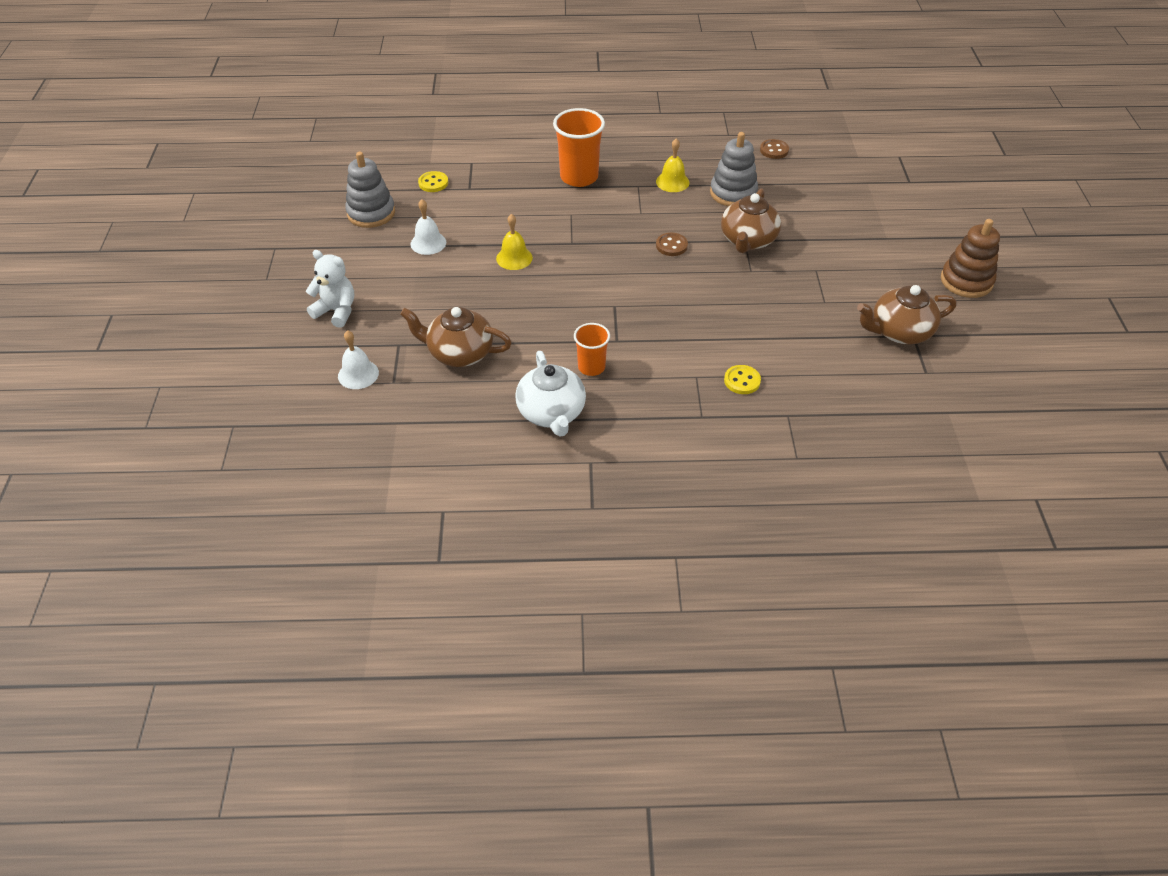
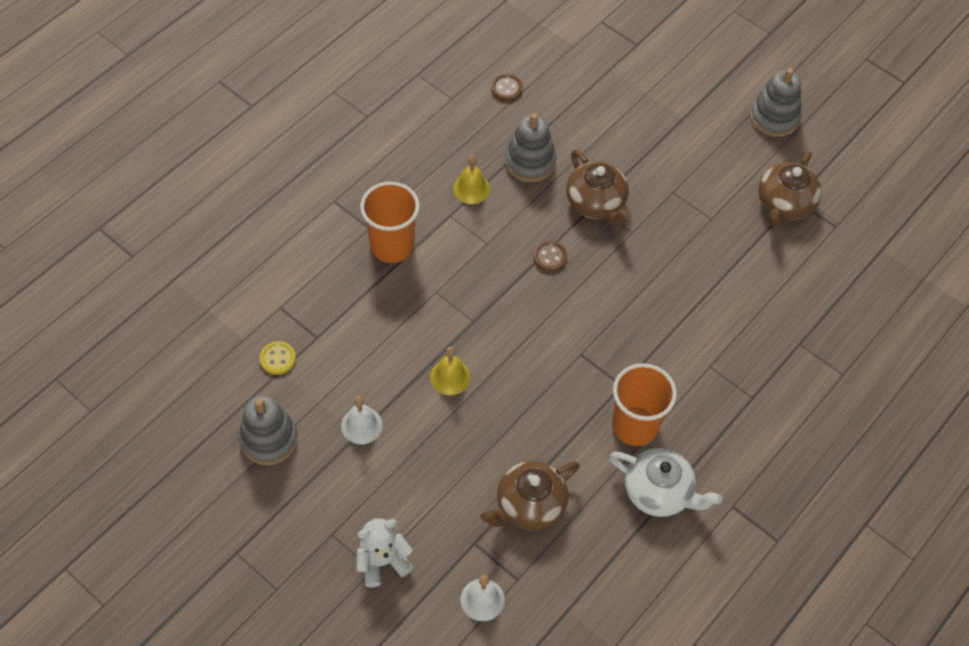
camera: 50 degrees left, 10 degrees up
(591, 367) = (635, 426): orange cup -> orange cup, size x1.69
(742, 381) = (741, 342): yellow button -> none
(966, 281) = (774, 117): brown stacking toy -> grey stacking toy

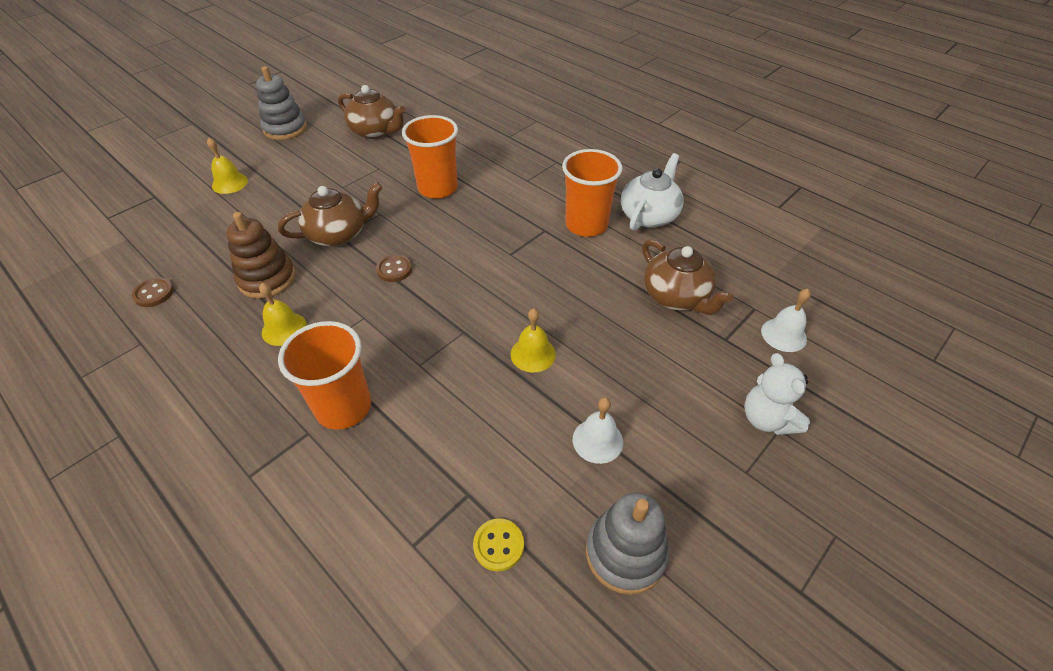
camera: 85 degrees left, 10 degrees down
(530, 162) = (267, 279): grey stacking toy -> brown stacking toy
(666, 96) = (230, 183): none -> yellow bell
(682, 279) = (437, 188): none -> orange cup

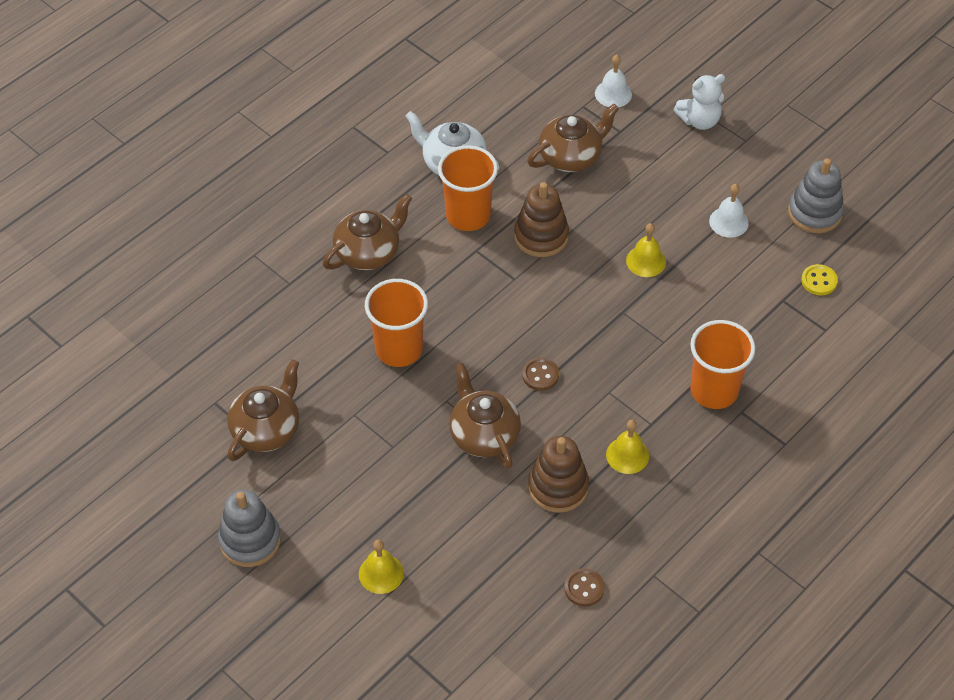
camera: 90 degrees left, 5 degrees up
(540, 171) = (368, 252): none -> brown teapot
(564, 272) = (541, 236): none -> brown stacking toy

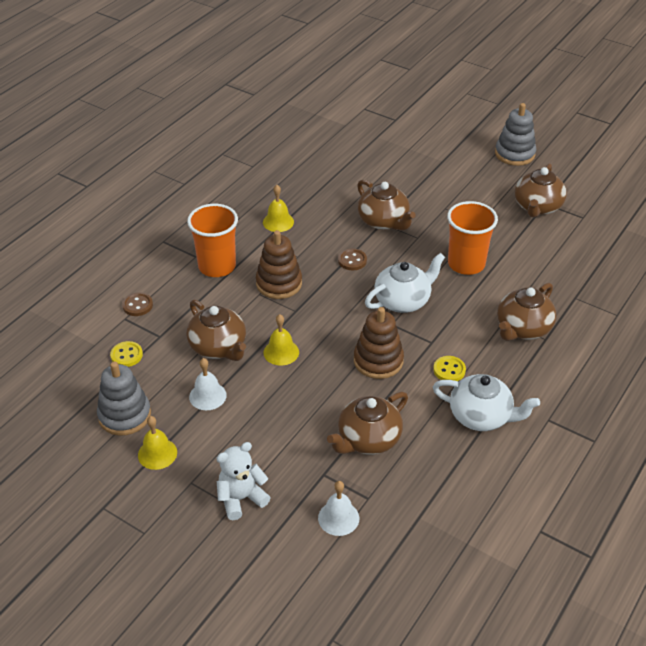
camera: 170 degrees right, 10 degrees down
(381, 573) = (425, 149): yellow bell -> yellow bell (157, 453)
(468, 215) = (449, 370): orange cup -> yellow button
(492, 307) = (403, 301): none -> white teapot
(558, 487) = (323, 200): brown stacking toy -> brown stacking toy (279, 283)
(584, 588) = (296, 156): brown button -> brown button (137, 305)
(715, 276) = (218, 347): none -> brown teapot

